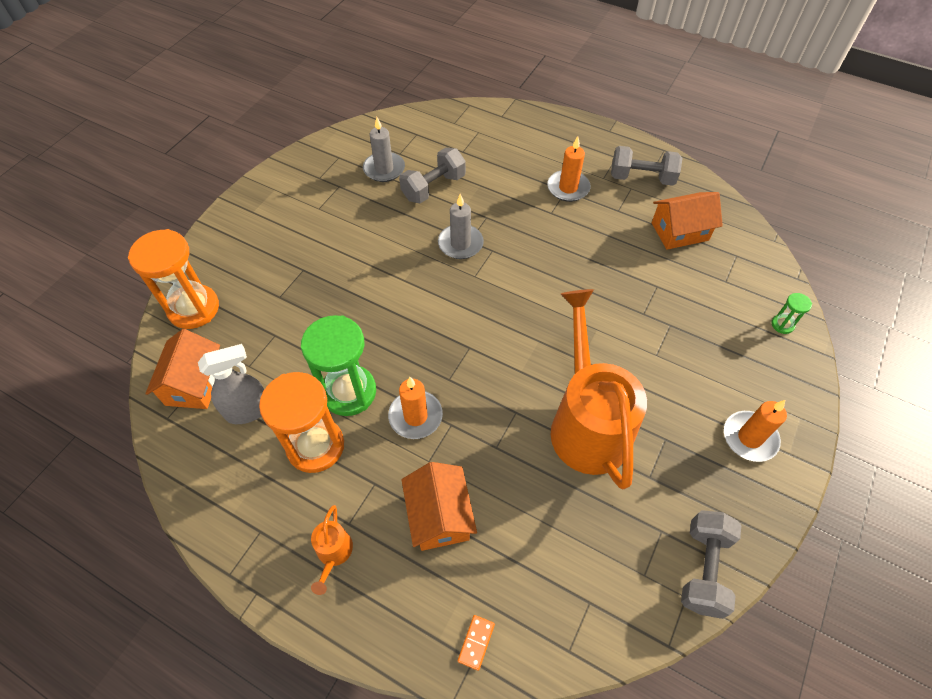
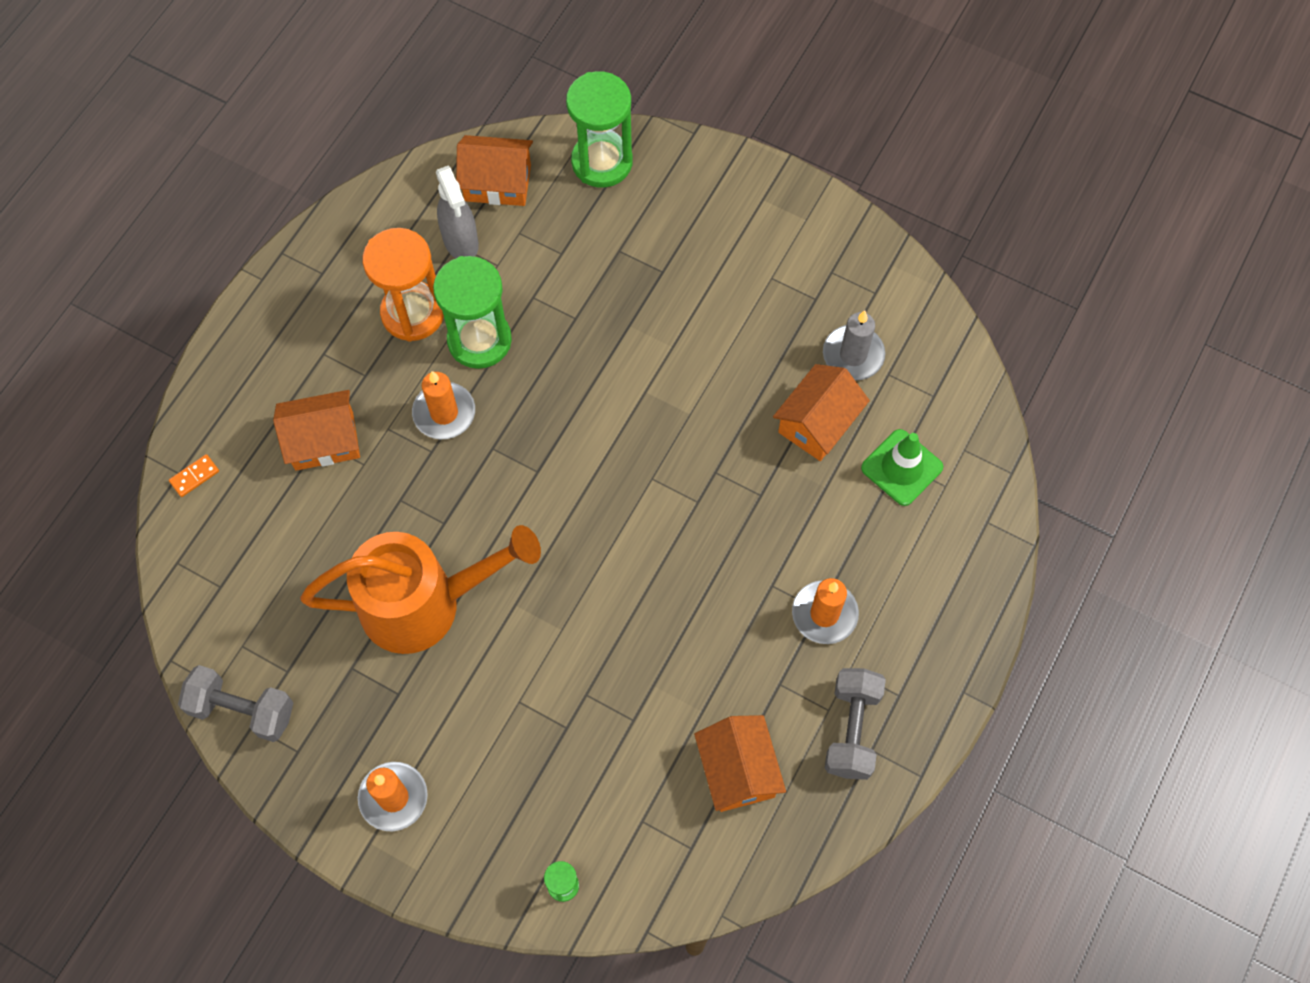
camera: 90 degrees right, 10 degrees up
(193, 308) = (602, 162): orange hourglass -> green hourglass
(333, 554) = (292, 342): orange watering can -> none
(433, 187) = (817, 423): grey dumbbell -> orange house
(460, 244) = (709, 460): grey candle -> none
(466, 150) = (901, 467): none -> green traffic cone
(476, 642) = (194, 476): orange domino -> orange domino turned 60 degrees counterclockwise

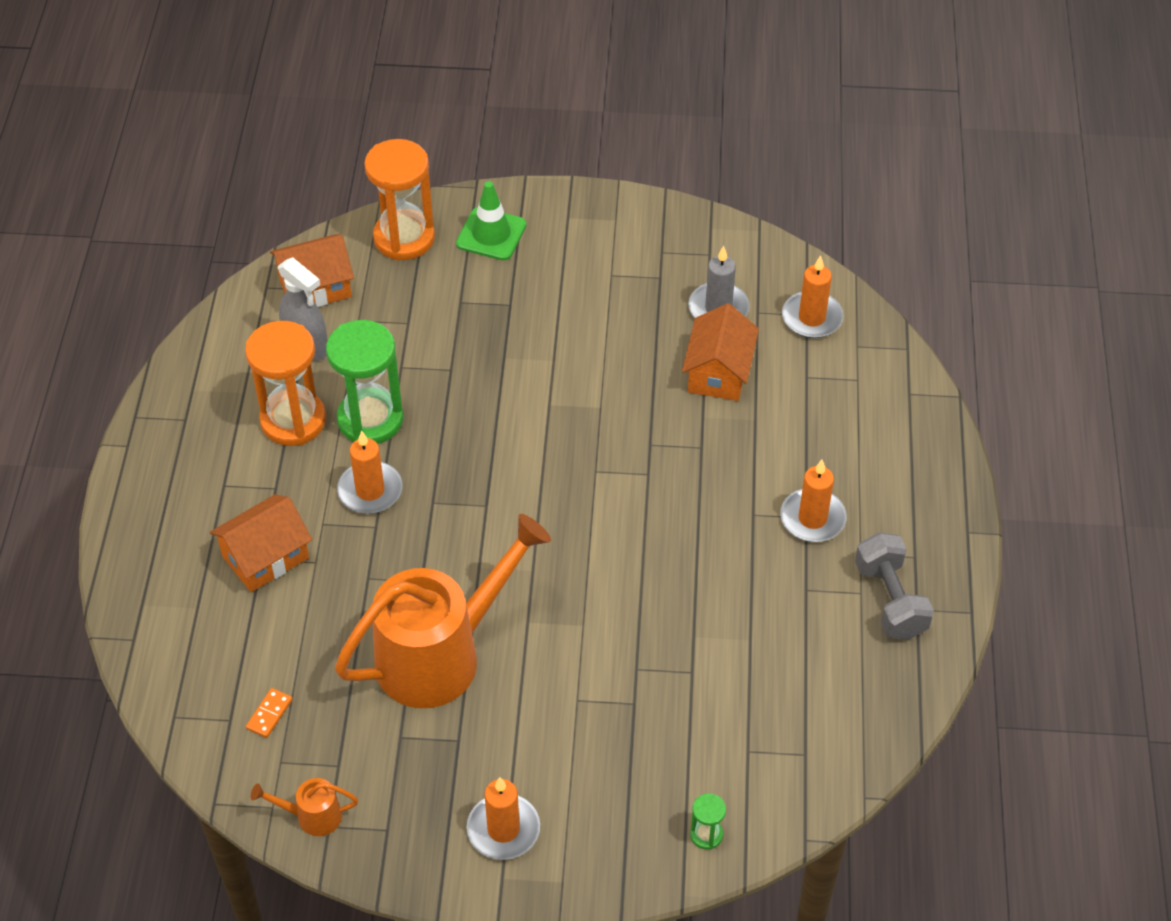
camera: 25 degrees left, 15 degrees down
(194, 476) = (151, 636): orange domino -> orange domino (269, 714)
(242, 709) = (311, 816): grey dumbbell -> orange watering can
(602, 162) = (404, 238): green hourglass -> orange hourglass
(738, 770) = (810, 673): orange house -> none
(901, 467) = (812, 379): green traffic cone -> green traffic cone (491, 234)
(937, 401) = (812, 318): none -> orange candle

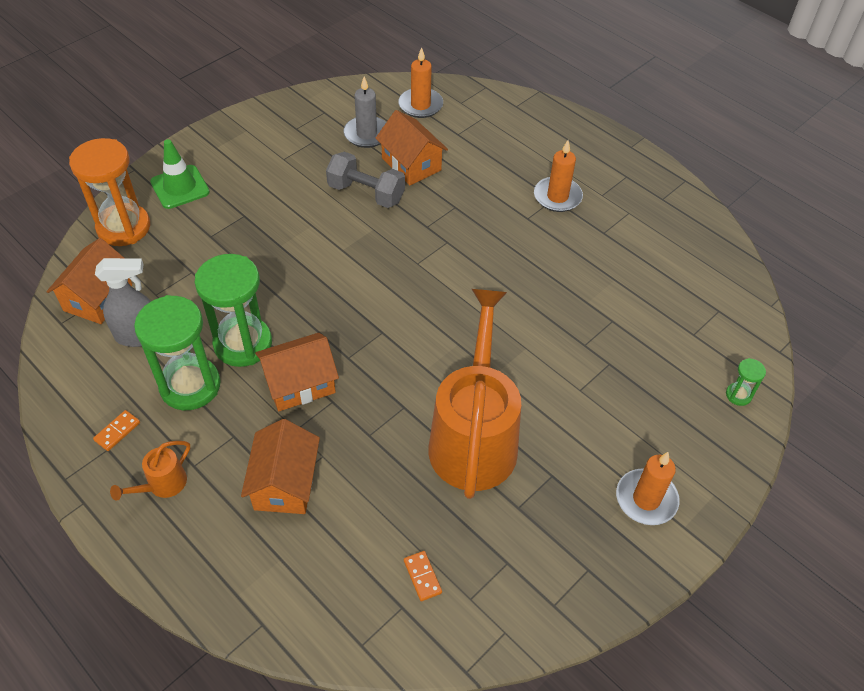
camera: 50 degrees left, 0 degrees up
(205, 412) = (117, 431): none -> orange domino
(293, 420) = (190, 386): orange hourglass -> green hourglass
(311, 816) = (536, 611): orange watering can -> orange watering can (162, 485)
(370, 490) = (299, 384): orange candle -> orange house
(890, 600) = (646, 204): grey dumbbell -> grey dumbbell (366, 193)

